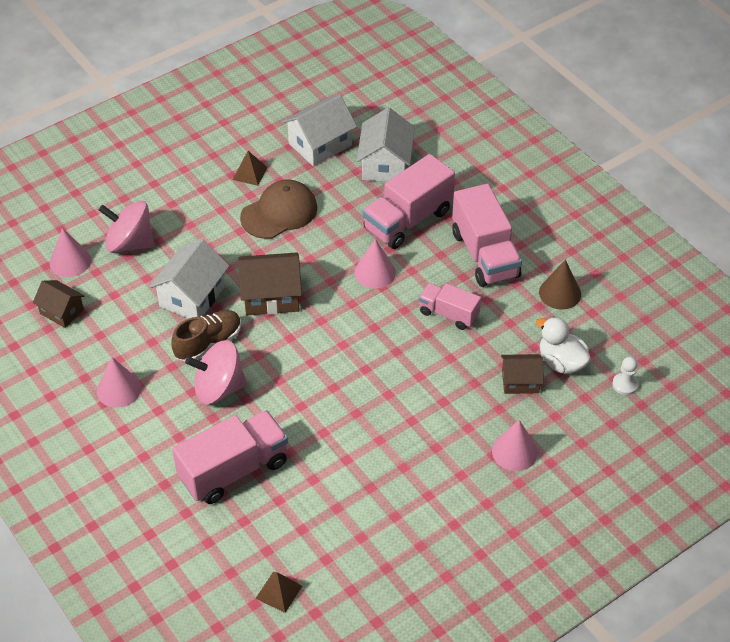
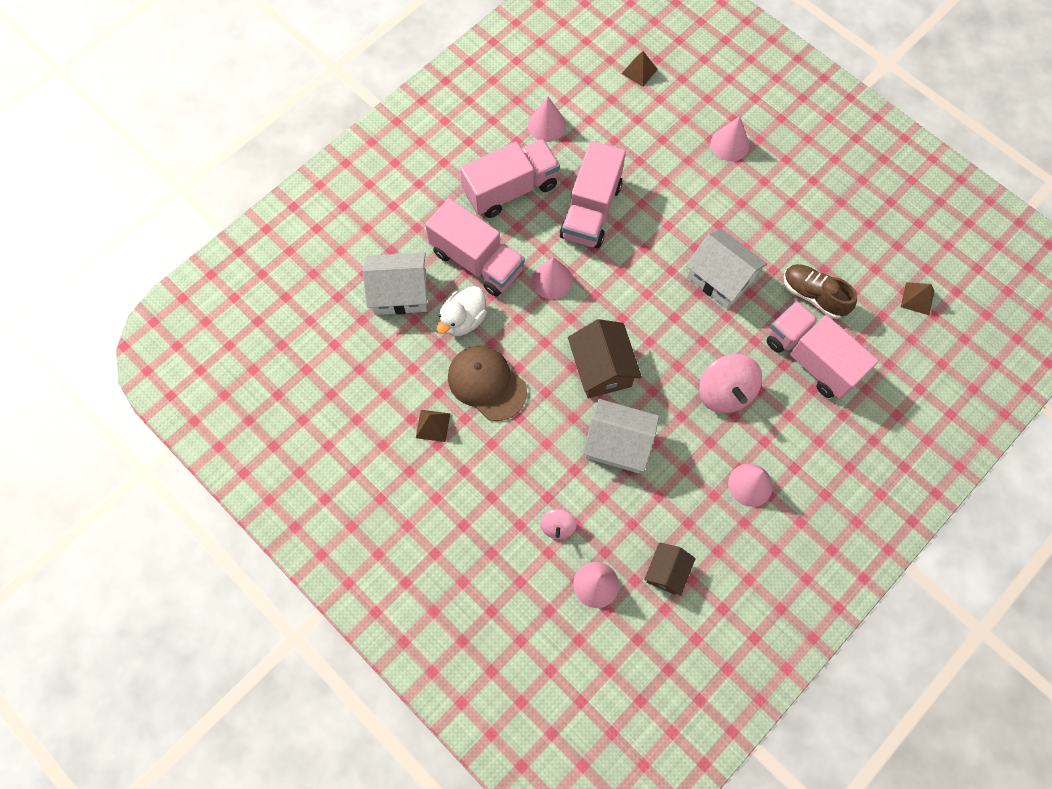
camera: 100 degrees left, 20 degrees up
(130, 243) = (557, 527): pink spinning top -> pink spinning top, size x0.53
(208, 343) = (674, 414): brown shoe -> brown shoe (813, 295)
(320, 144) = (378, 362): white house -> white house (720, 278)
(448, 314) = (591, 210): pink truck -> pink truck, size x1.70
(520, 381) = (655, 147): brown house -> none
(560, 293) = (546, 125): brown cone -> pink cone
(561, 362) = (626, 118): white duck -> white duck (463, 320)
(625, 384) = (639, 71): white pawn -> brown pyramid

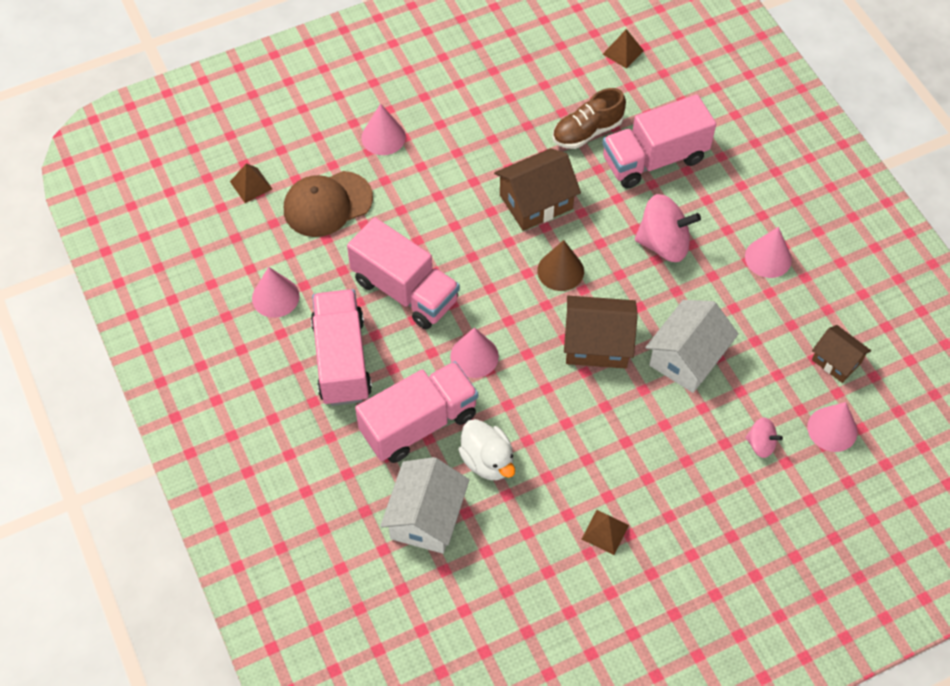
camera: 70 degrees left, 10 degrees down
(486, 383) = (574, 461): brown cap -> brown cap (327, 204)
(660, 318) = (560, 271): none -> brown cone
(720, 278) = (536, 202): white house -> brown house

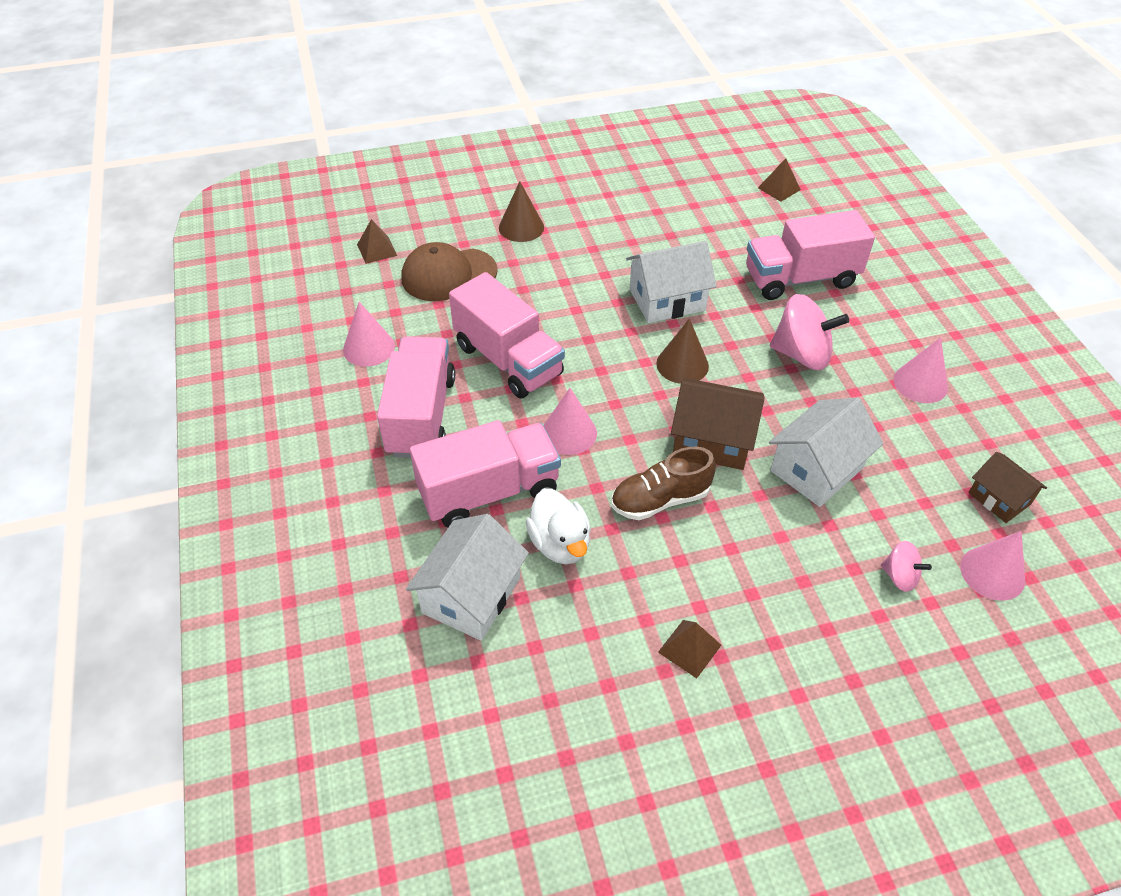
camera: 10 degrees right, 10 degrees down
(383, 137) = (521, 227): pink cone -> brown cone
(536, 202) = (667, 300): brown house -> white house
(587, 132) = (732, 247): brown shoe -> brown shoe (660, 500)

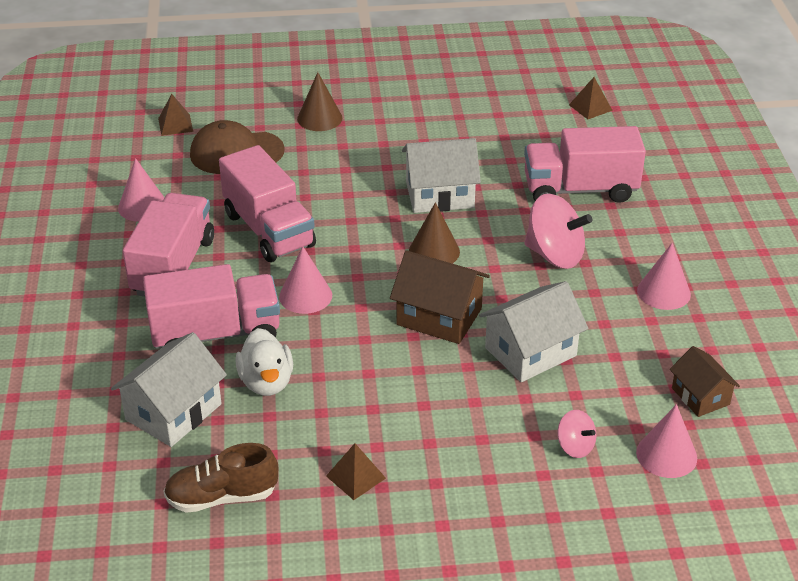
camera: 10 degrees right, 10 degrees down
(660, 500) = (371, 359): brown shoe -> brown shoe (222, 497)

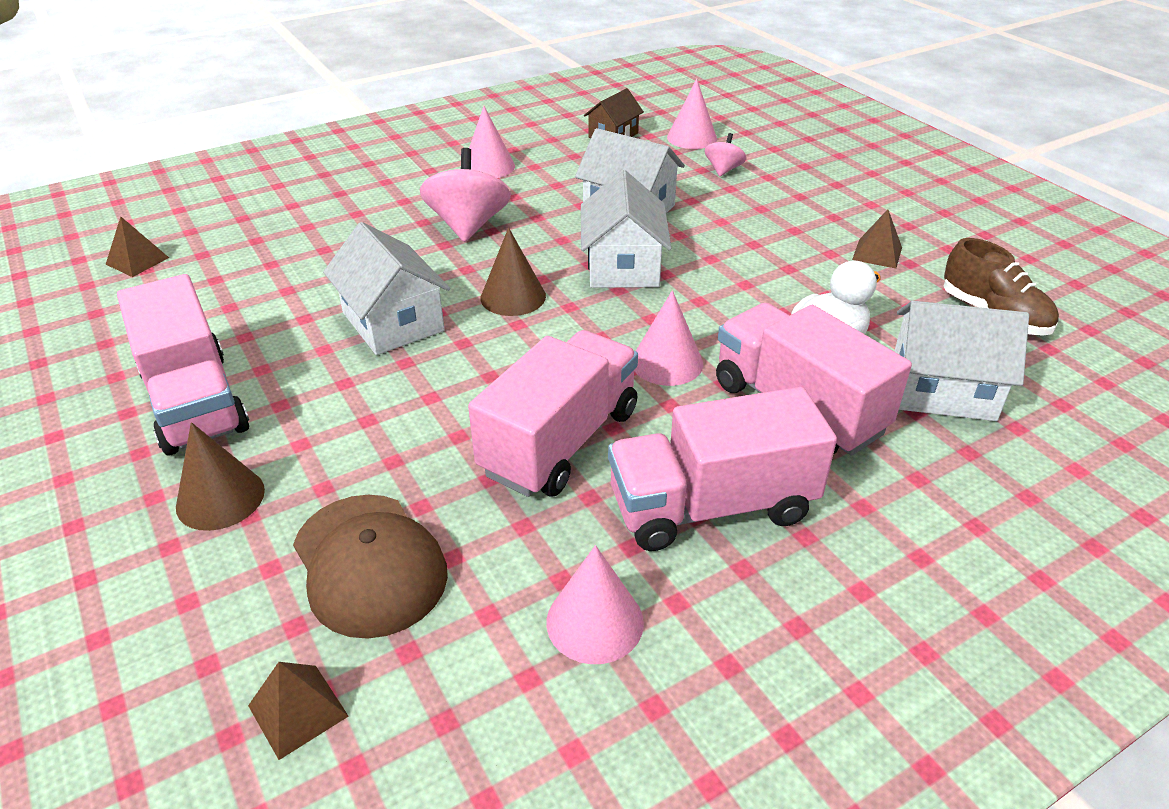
camera: 115 degrees left, 0 degrees up
(439, 316) = (623, 266): brown house -> white house
(580, 189) = (334, 234): pink truck -> pink truck (195, 402)

